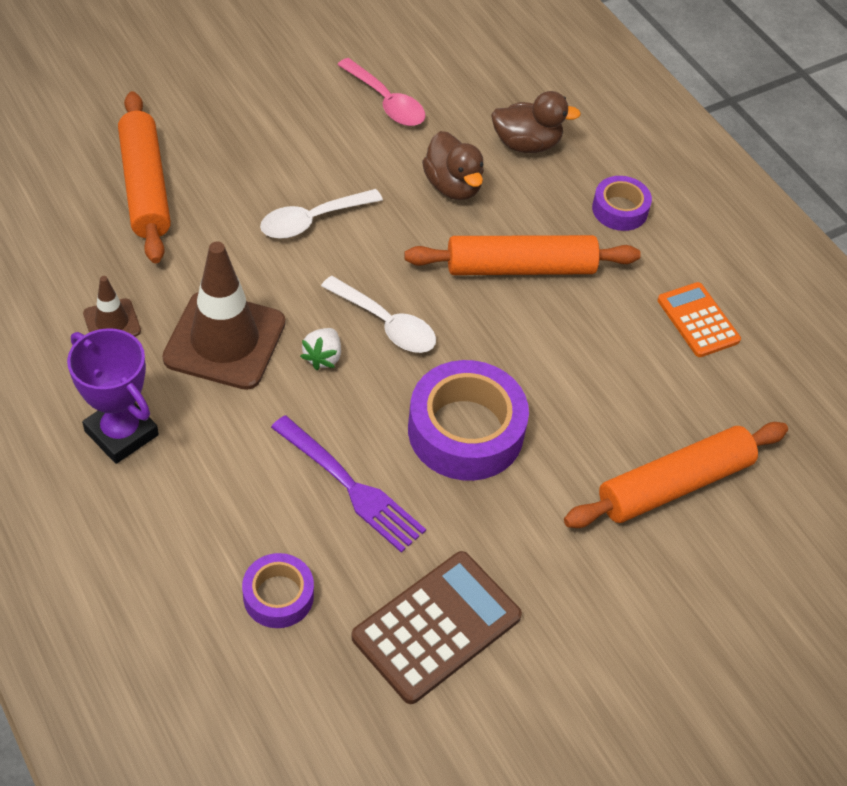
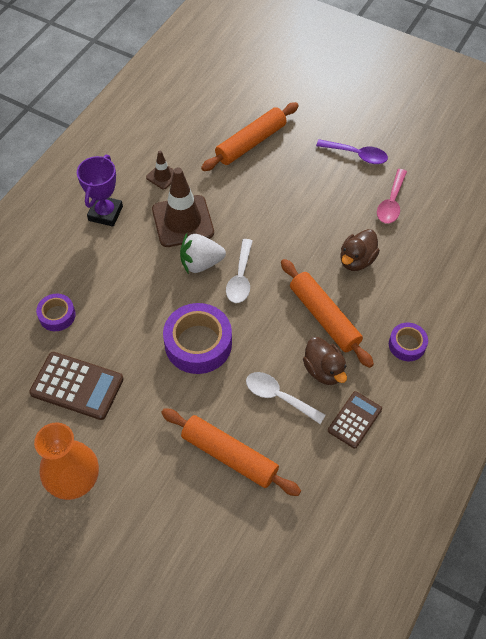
camera: 65 degrees right, 5 degrees up
(274, 90) = (357, 155): none -> purple spoon
(312, 220) = (283, 215): white spoon -> white spoon (278, 397)
(323, 357) = (201, 263): white strawberry -> white strawberry, size x1.72
(349, 486) = (133, 312): purple fork -> none
(526, 144) = (417, 278): brown duck -> brown duck (324, 370)
(604, 706) = (74, 479): none -> orange vase
(698, 320) = (354, 420): orange calculator -> brown calculator

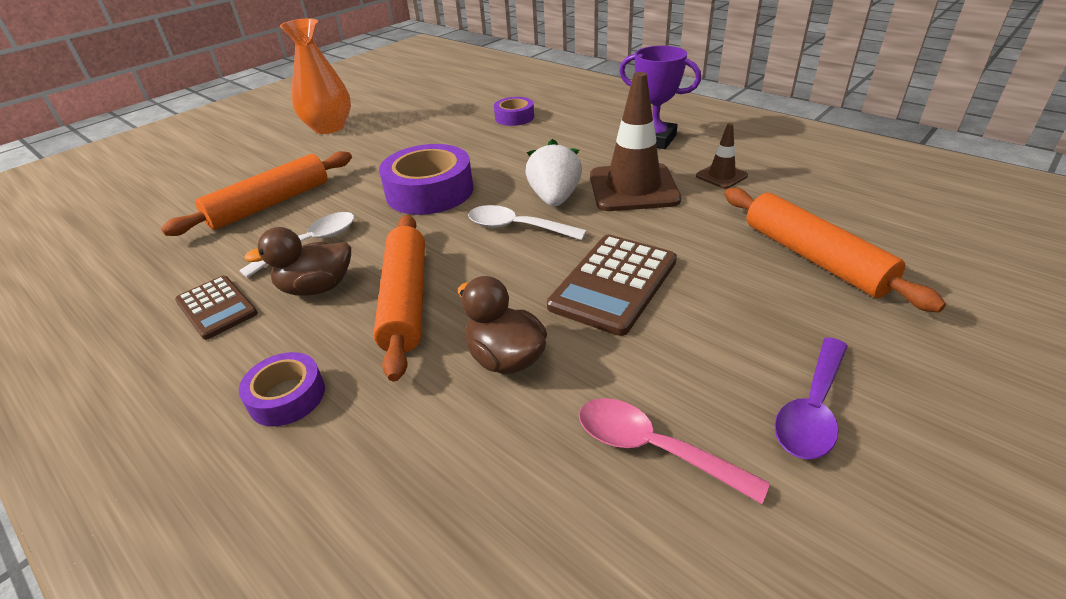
camera: 105 degrees right, 20 degrees down
(77, 386) = (424, 127): brown calculator -> brown calculator (613, 284)
(324, 317) = (406, 300): orange rolling pin -> orange rolling pin turned 75 degrees counterclockwise

